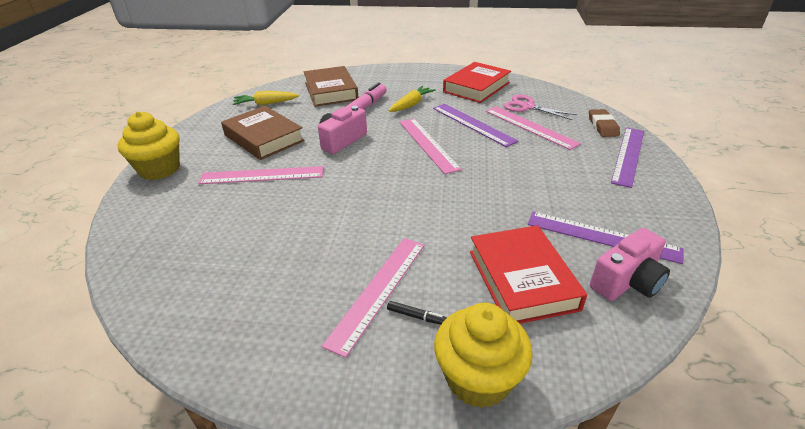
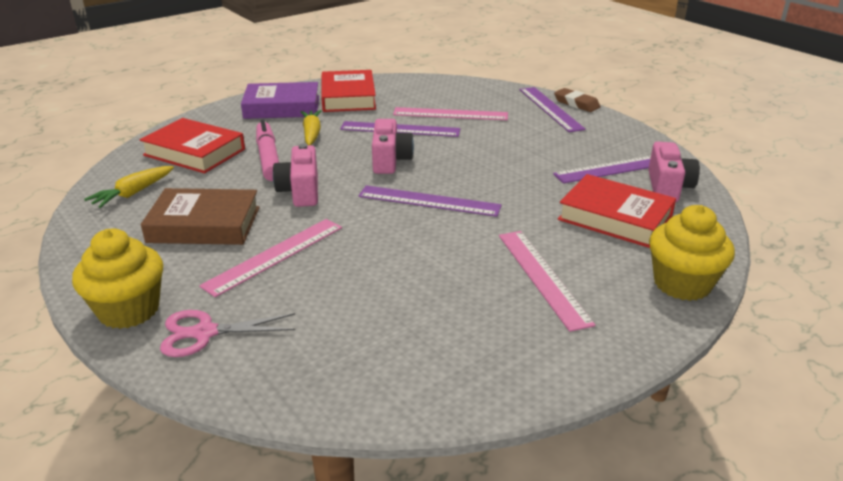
camera: 45 degrees left, 5 degrees down
(330, 91) = (194, 152): brown book -> red book
(403, 186) = (429, 201): none -> purple ruler
(416, 316) = (593, 276): black marker -> none
(423, 80) = (282, 107): none -> purple book
(428, 144) = (390, 160): pink ruler -> pink camera
(527, 107) = (421, 99): pink scissors -> pink scissors (205, 333)
(602, 126) = (501, 94): brown eraser -> brown eraser (576, 103)

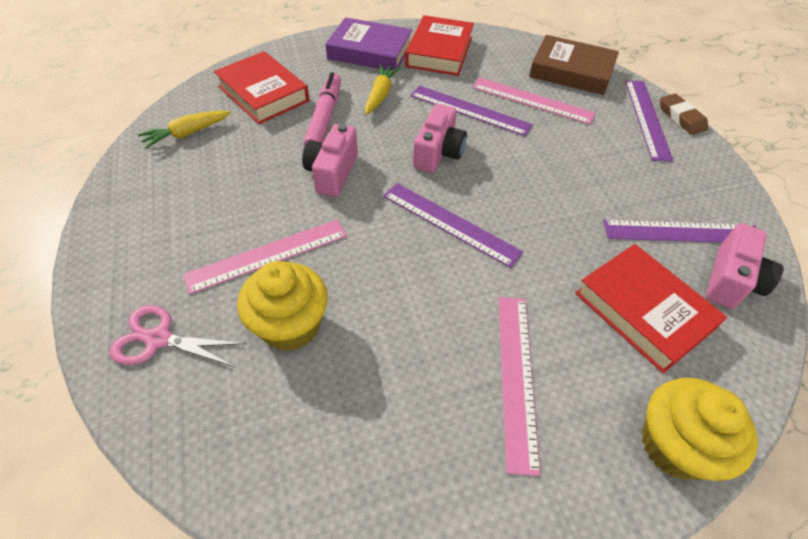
camera: 20 degrees right, 20 degrees up
(129, 310) = (112, 286): yellow cupcake -> yellow cupcake (290, 326)
(204, 224) = (226, 193): brown book -> brown book (571, 71)

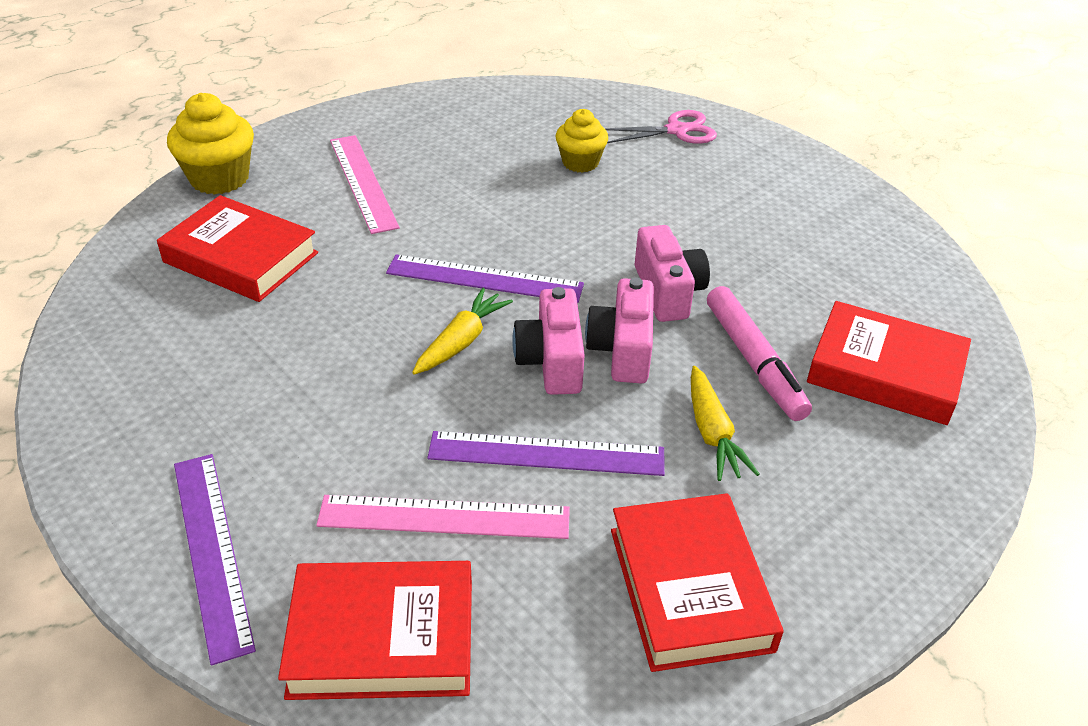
camera: 155 degrees right, 10 degrees down
(187, 134) = (896, 282): yellow carrot -> yellow carrot (461, 341)
(267, 255) = (653, 199): pink ruler -> none
(290, 326) = (580, 162): yellow cupcake -> yellow cupcake, size x0.66
(370, 51) = (821, 533): purple book -> none
(571, 71) = (382, 638): brown book -> red book
(681, 117) = (138, 579): brown eraser -> none
(681, 232) = (181, 353): purple ruler -> none
(731, 280) = (127, 314): pink camera -> pink camera (622, 349)

